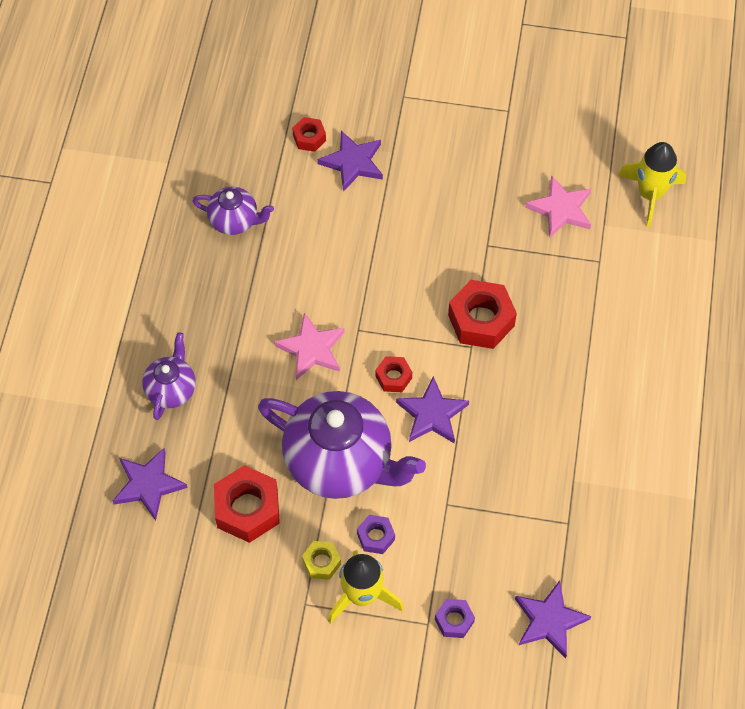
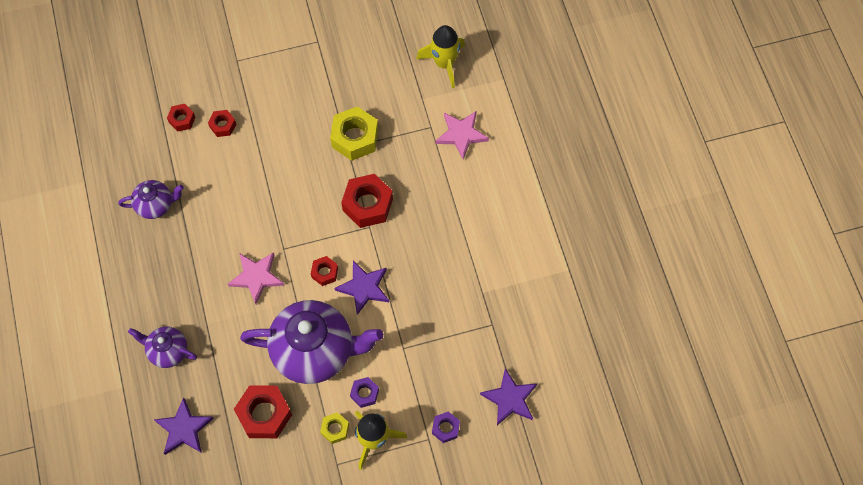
camera: 25 degrees left, 5 degrees up
(171, 389) = (168, 351): purple teapot -> purple teapot turned 60 degrees counterclockwise
(353, 163) = (223, 125): purple star -> red nut
(501, 237) = (355, 138): none -> yellow nut
(561, 209) = (387, 100): pink star -> pink star (461, 135)

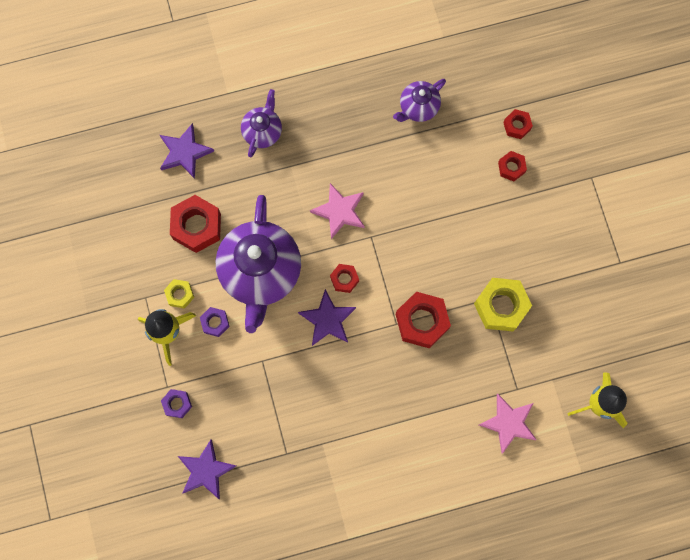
camera: 90 degrees right, 10 degrees up
(155, 205) = (418, 107): purple teapot -> purple teapot turned 60 degrees clockwise

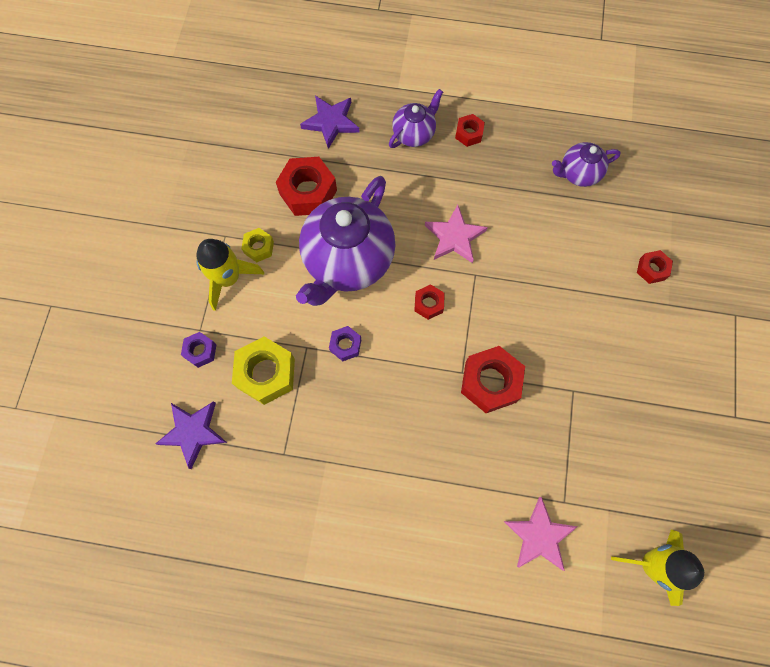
camera: 25 degrees right, 5 degrees down
(215, 323) = (279, 289): purple nut -> purple nut (345, 345)
(327, 320) = (392, 336): purple star -> none
(501, 306) = (583, 404): yellow nut -> yellow nut (266, 373)
(517, 126) = (674, 232): red nut -> red nut (469, 134)

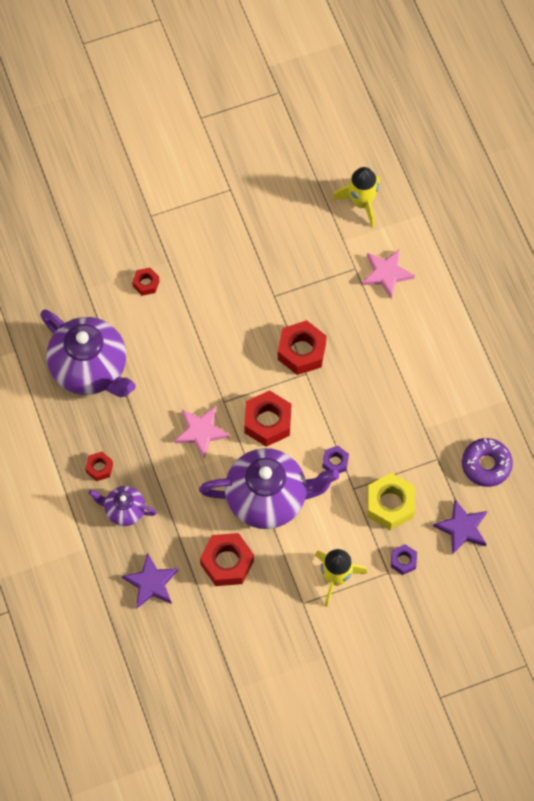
camera: 120 degrees left, 5 degrees down
(243, 504) = (486, 465): none -> purple donut
(259, 247) = (297, 571): yellow nut -> none
(429, 304) = (267, 422): red nut -> red nut, size x1.87
(578, 174) = (90, 369): purple teapot -> purple teapot, size x1.99

